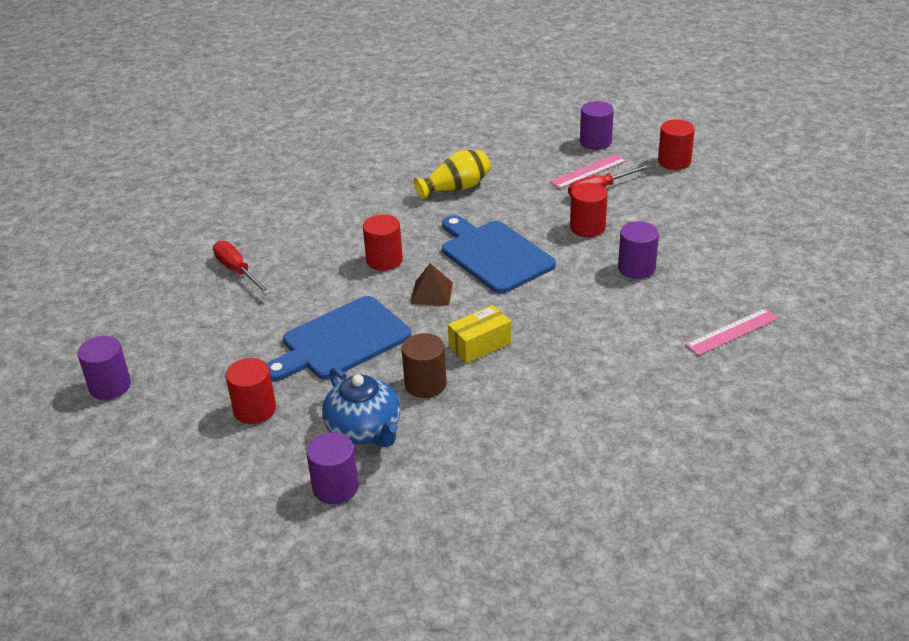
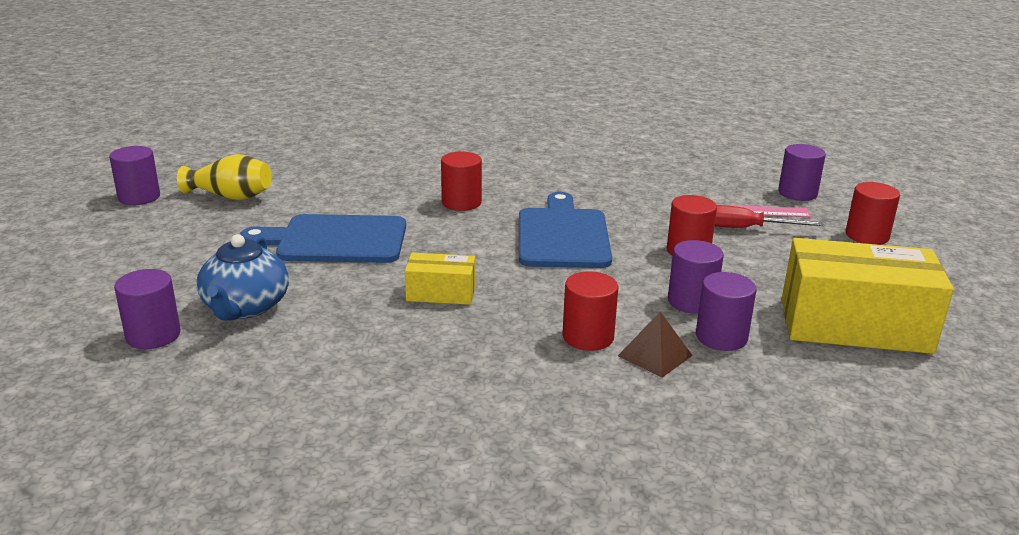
camera: 35 degrees right, 10 degrees down
(237, 271) = (341, 167): red screwdriver -> none
(255, 410) = (196, 255): red cylinder -> red cylinder (588, 337)
(425, 384) = (347, 299): brown cylinder -> none
(432, 293) = (462, 239): brown pyramid -> brown pyramid (655, 355)
(456, 188) = (604, 179): yellow vase -> yellow vase (231, 196)
(682, 286) = (721, 337): none -> purple cylinder
(732, 331) = (721, 402): pink ruler -> none
(739, 239) = (854, 325): none -> yellow box

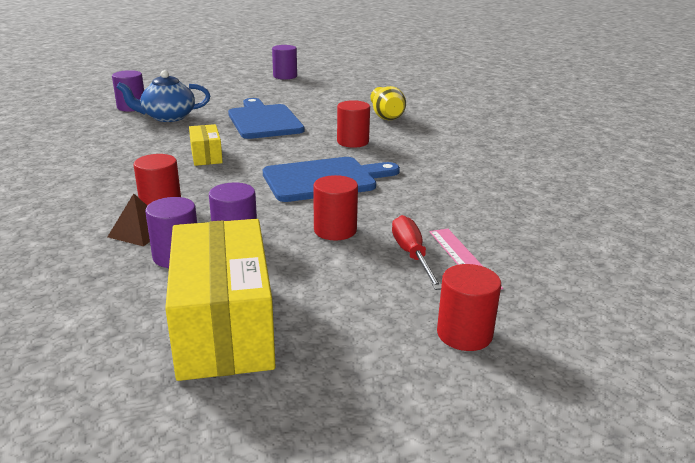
camera: 70 degrees right, 0 degrees up
(231, 196) = (303, 91): yellow vase -> yellow vase (386, 116)
(797, 193) = (545, 282): purple cylinder -> none

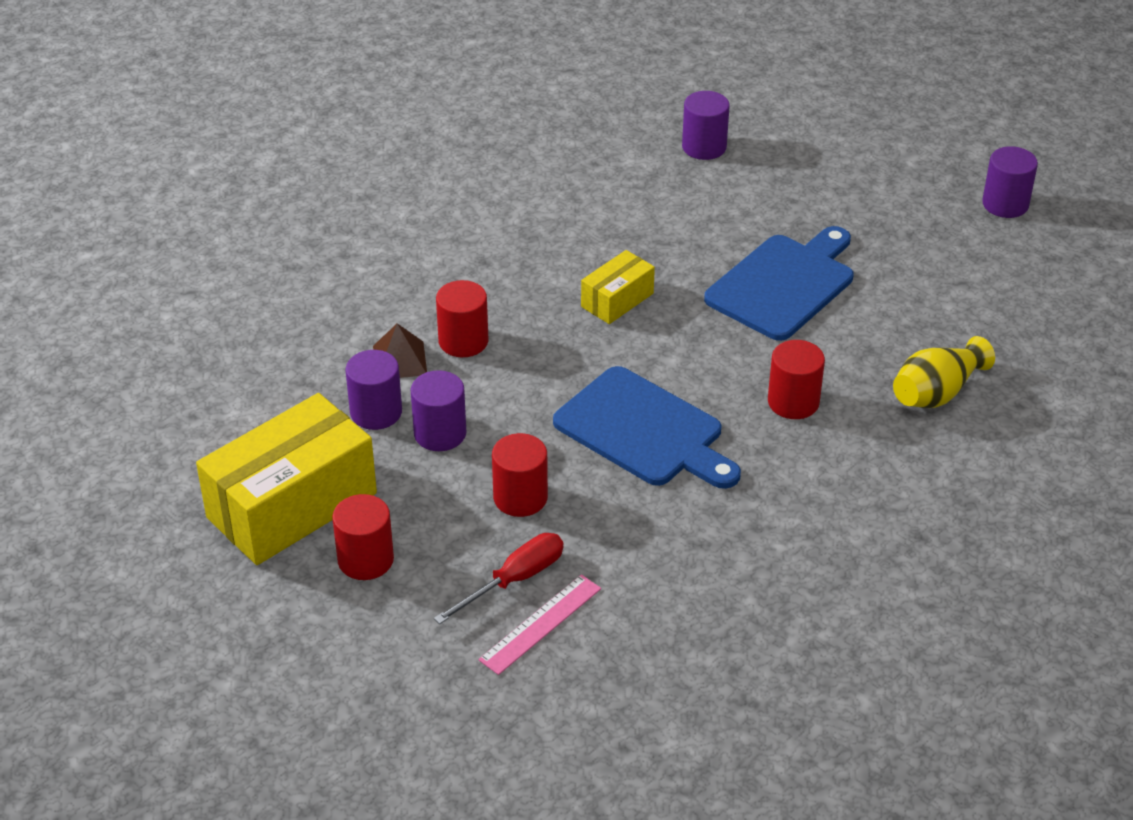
camera: 60 degrees right, 15 degrees up
(168, 117) = (703, 197): blue teapot -> none
(464, 334) = (393, 669): red cylinder -> red cylinder (365, 560)

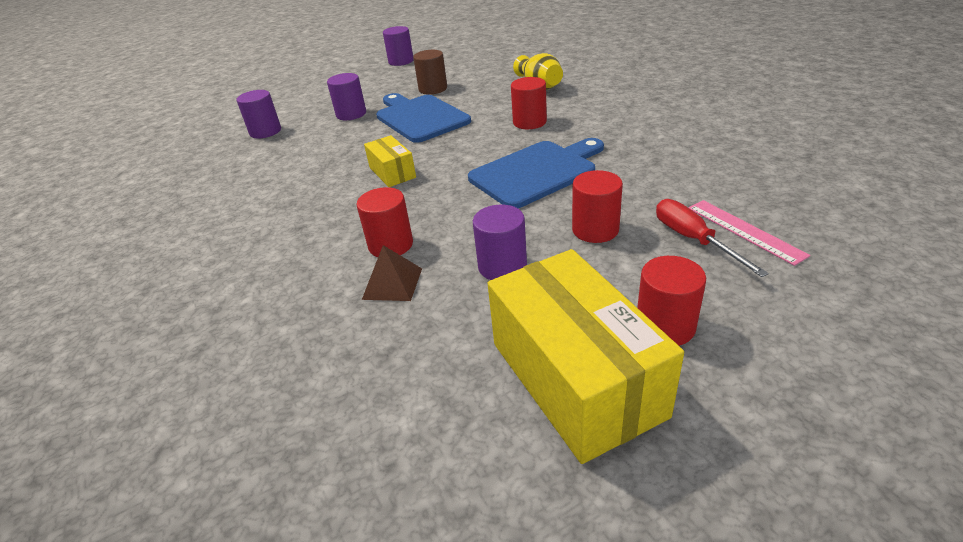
camera: 70 degrees left, 5 degrees down
(376, 412) = (456, 304): purple cylinder -> purple cylinder (351, 114)
(892, 272) = (433, 89): none -> brown cylinder

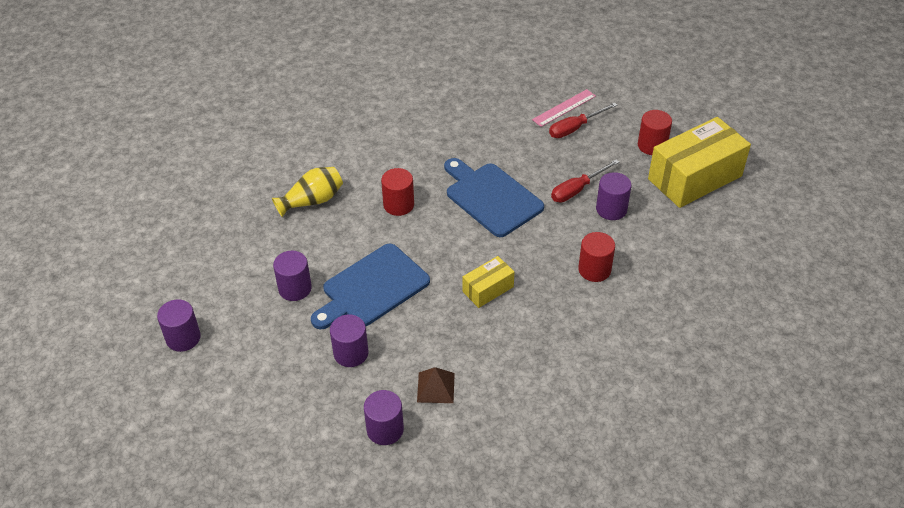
camera: 100 degrees left, 10 degrees up
(392, 283) = (636, 261): brown pyramid -> brown pyramid (436, 387)
(433, 89) = (295, 288): brown cylinder -> purple cylinder
(547, 237) = (577, 189): none -> red screwdriver
(595, 230) = (567, 168): red cylinder -> none

